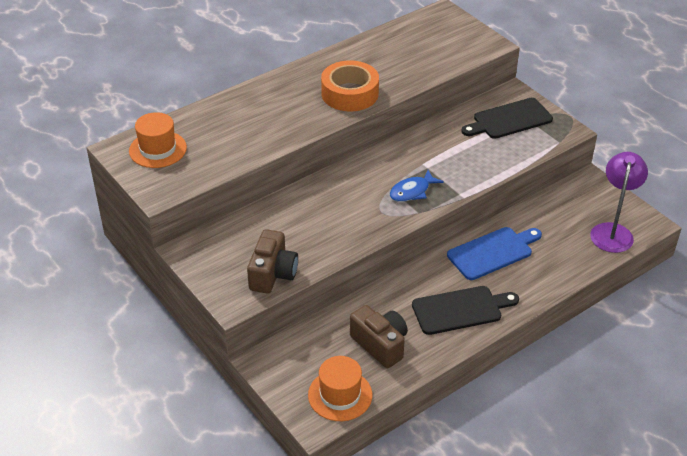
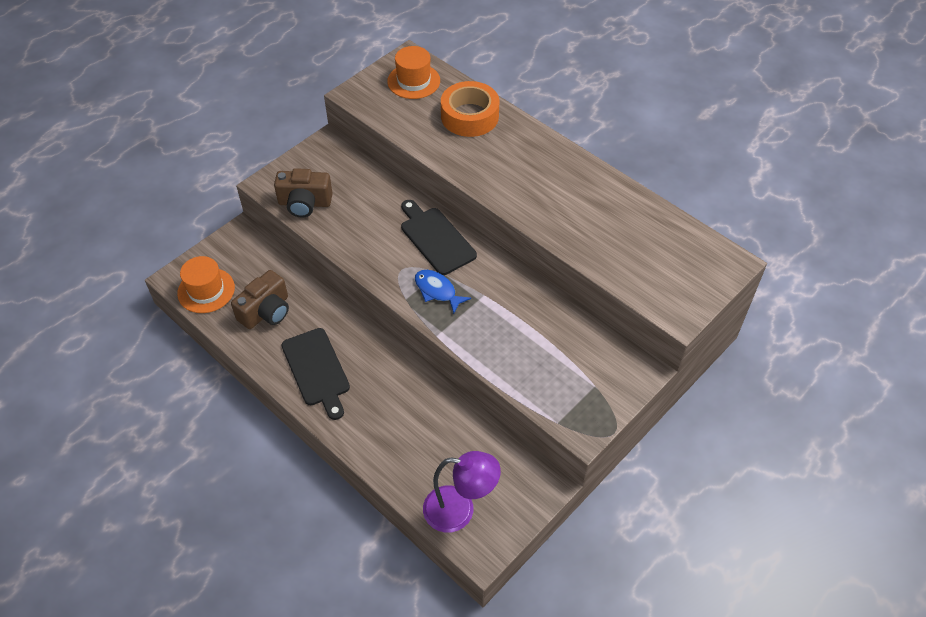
camera: 80 degrees right, 10 degrees up
(350, 93) = (537, 199): orange tape -> orange tape (469, 116)
(493, 252) = (403, 392): blue cutting board -> none
(509, 120) = (586, 369): black cutting board -> black cutting board (436, 238)

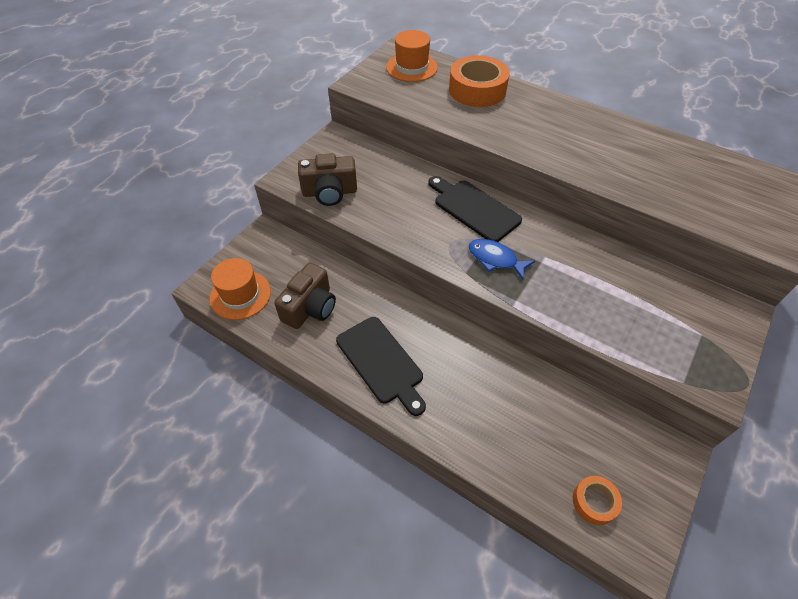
camera: 10 degrees left, 0 degrees up
(459, 510) = (594, 502): purple lamp -> orange tape

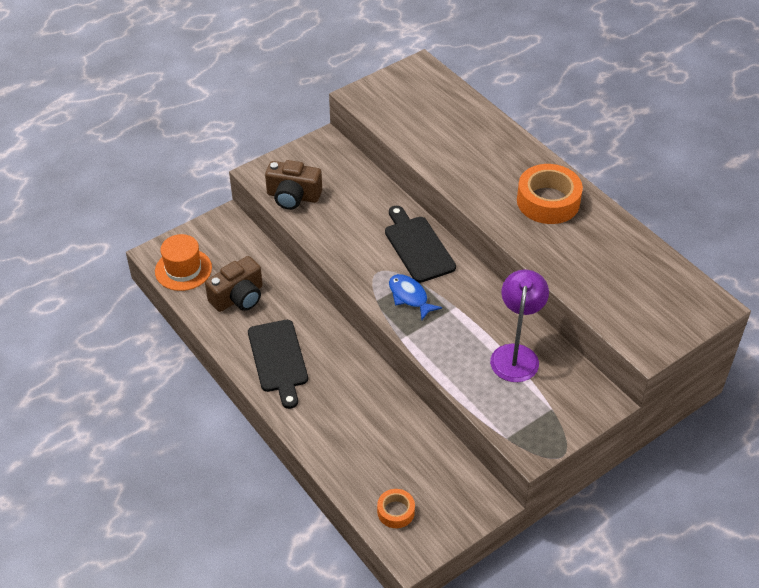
camera: 20 degrees right, 5 degrees down
(411, 67) = (421, 90): orange hat -> none
(477, 90) = (471, 130): orange tape -> orange tape (548, 201)
(630, 288) = (516, 354): none -> purple lamp

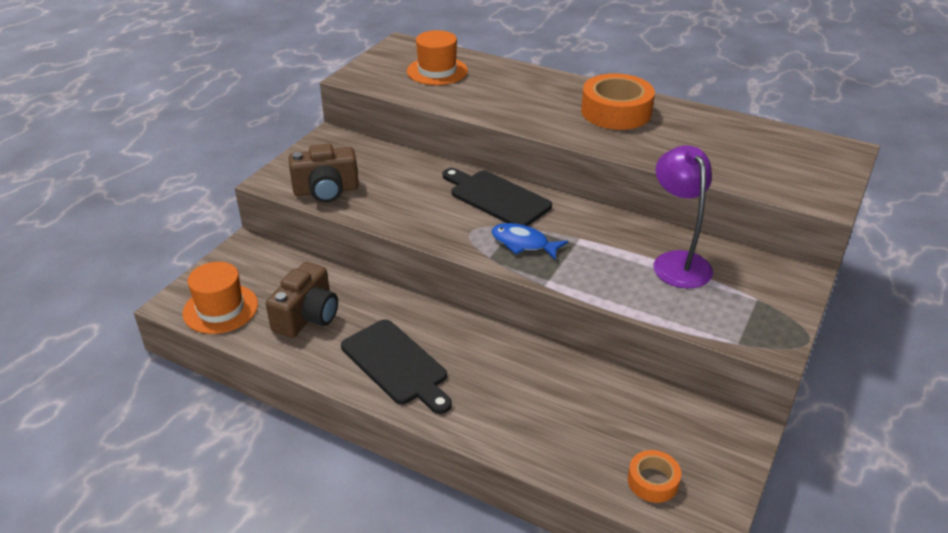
camera: 25 degrees left, 10 degrees down
(430, 109) = (437, 71): none -> orange hat

